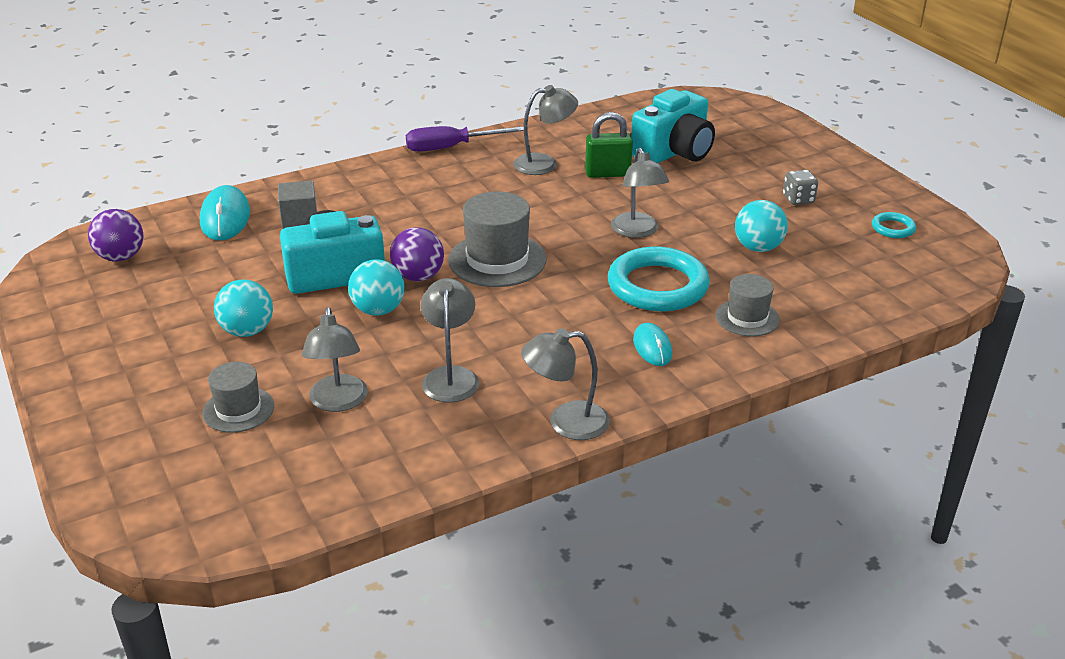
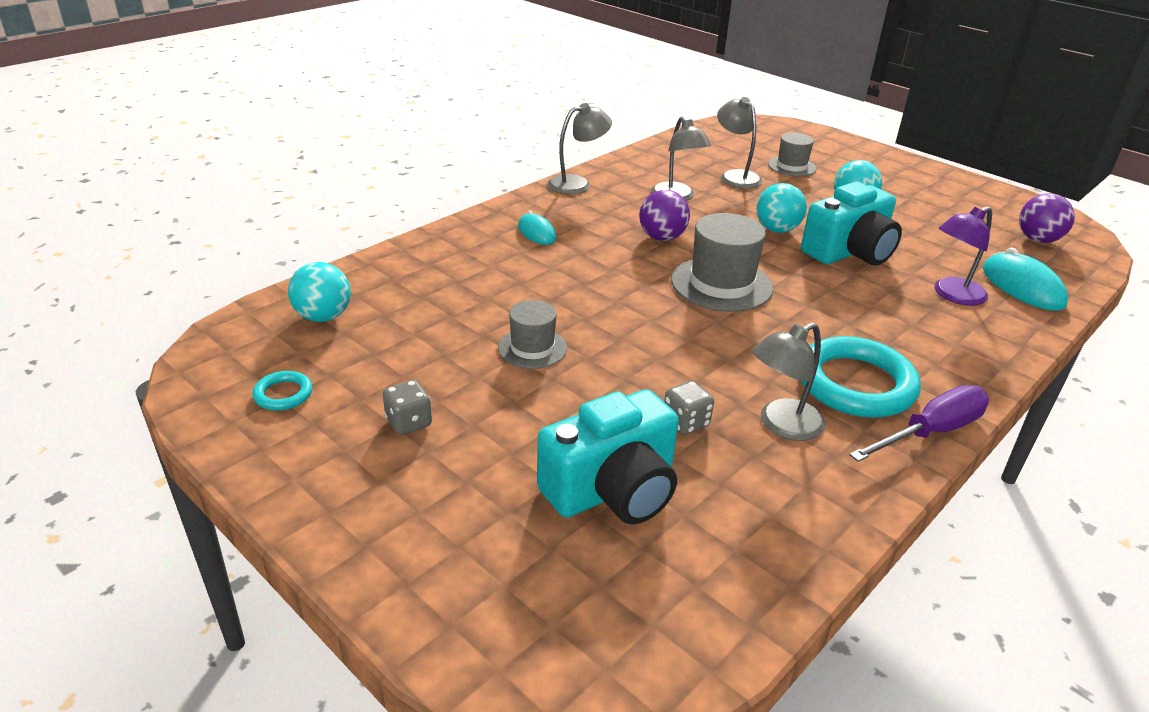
camera: 160 degrees right, 0 degrees up
(300, 220) = (952, 295): grey cube -> purple lamp
(418, 276) = (776, 259): purple ball -> purple ball (662, 237)
(607, 173) = (685, 423): green padlock -> grey dice
(637, 231) = (601, 338): grey lamp -> none
(657, 286) = (552, 281): turquoise ring -> turquoise ring (855, 384)
(674, 152) = (613, 490): turquoise camera -> turquoise camera turned 150 degrees counterclockwise
(747, 318) = (459, 265): grey hat -> grey hat (532, 348)
(758, 248) = (457, 339): turquoise ball -> turquoise ball (323, 317)

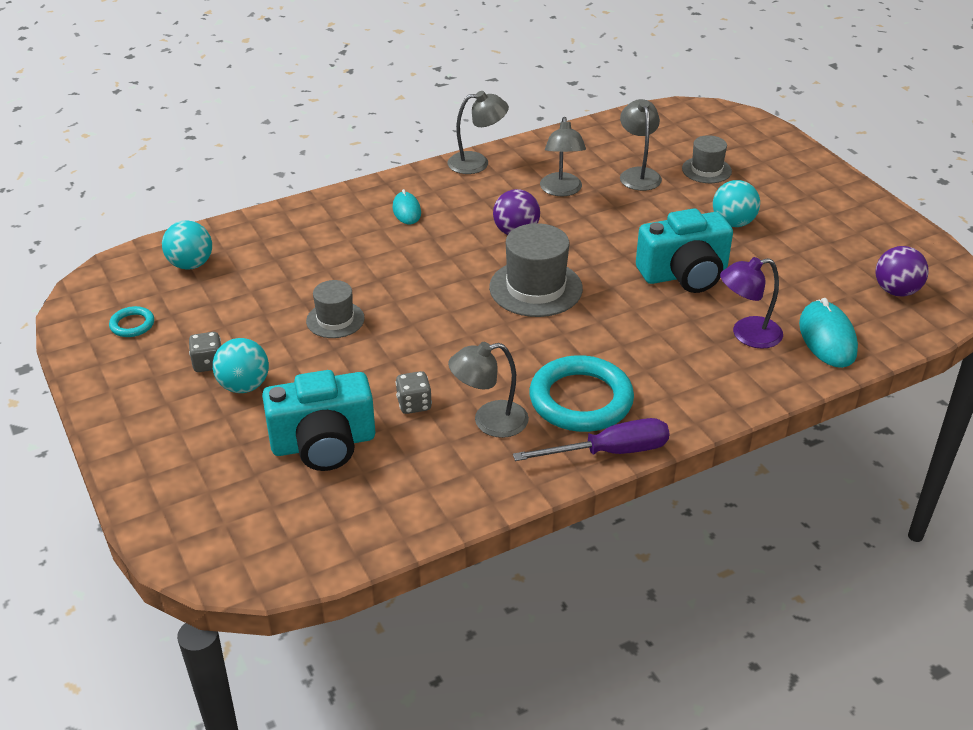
camera: 20 degrees right, 5 degrees up
(777, 230) = (632, 240): turquoise ball -> turquoise ball (244, 386)

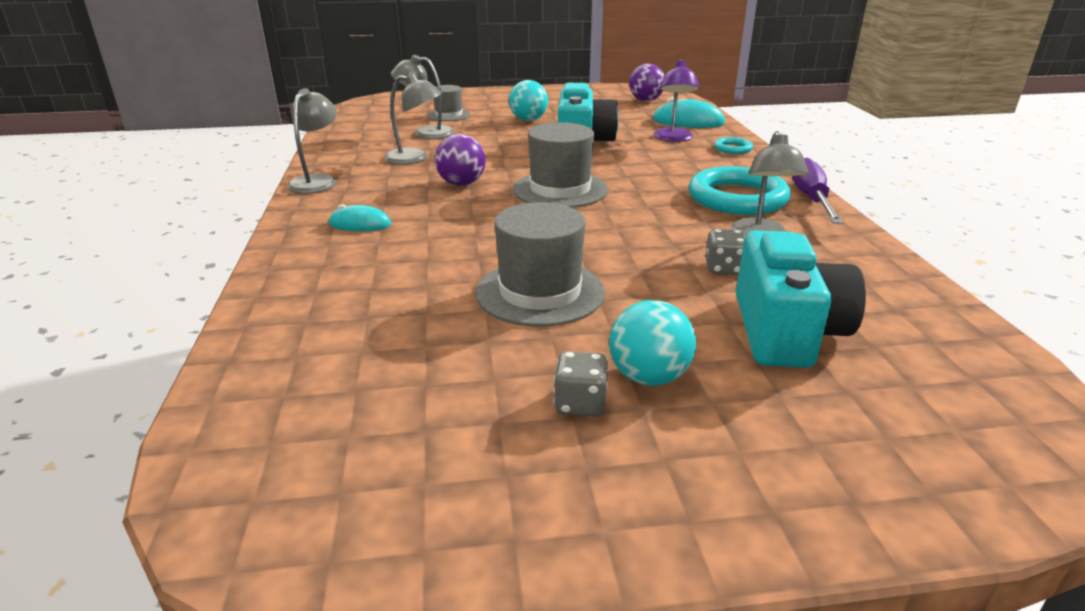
camera: 70 degrees left, 10 degrees down
(132, 324) = (418, 480): turquoise ring -> turquoise ring (732, 149)
(191, 264) = (300, 393): turquoise ball -> none
(335, 320) = (540, 292): grey hat -> grey hat, size x1.66

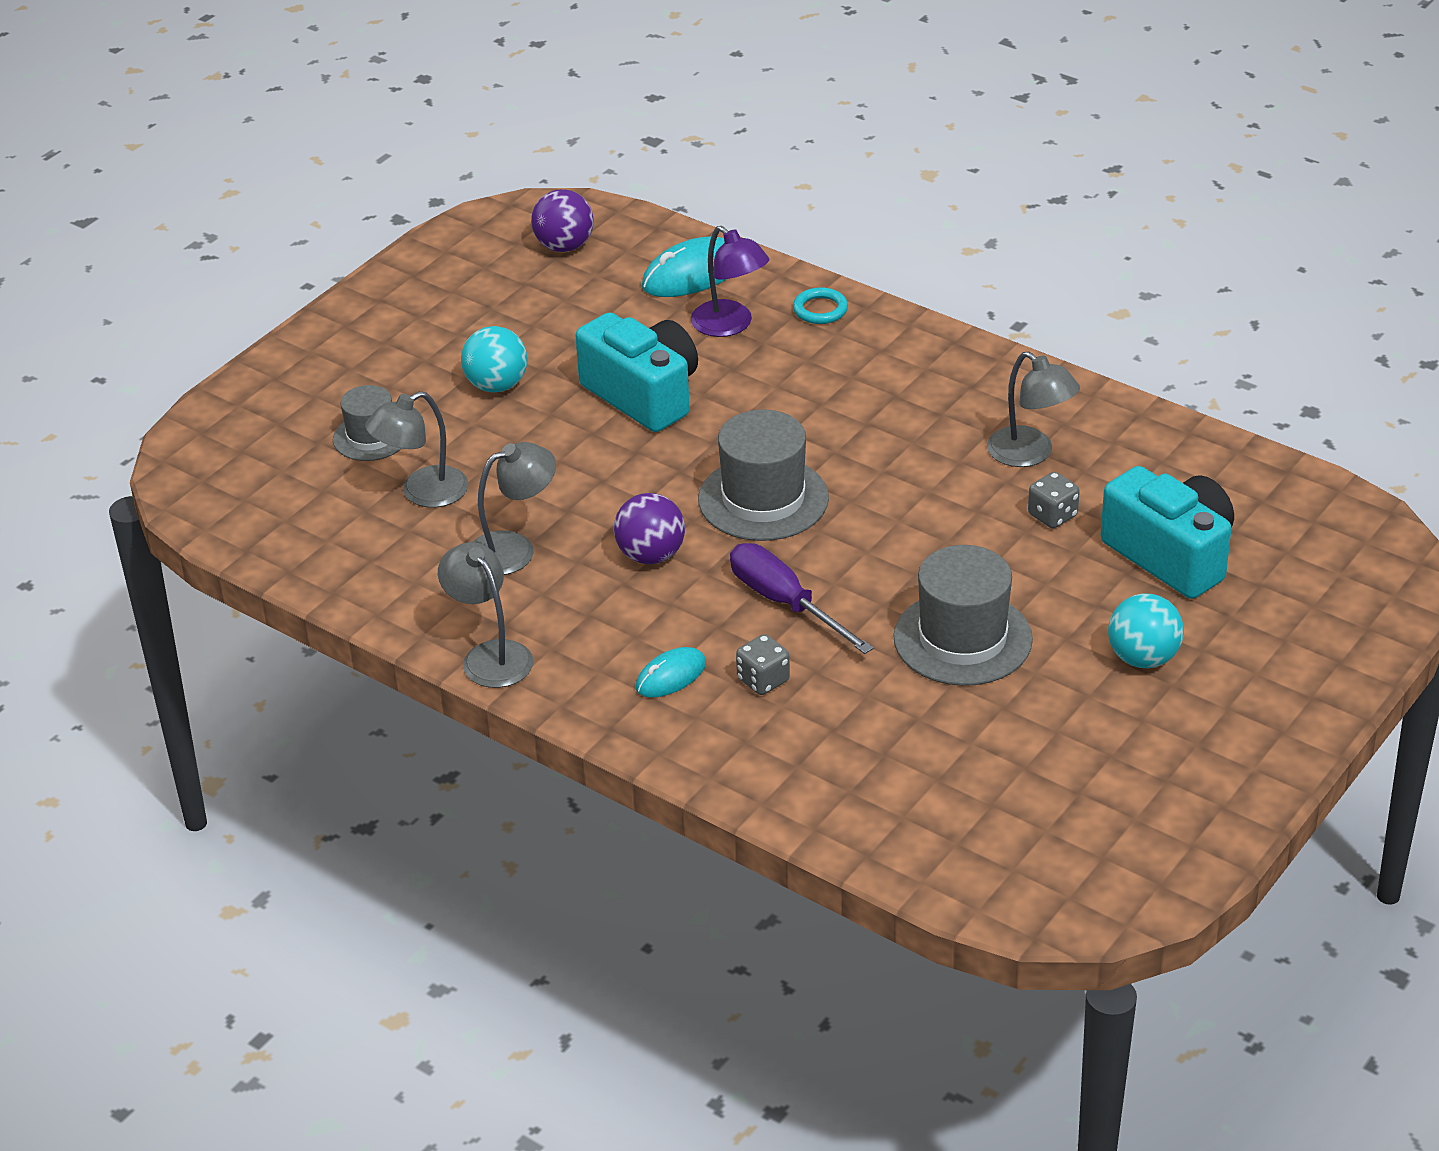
camera: 45 degrees left, 10 degrees up
(580, 404) = (1134, 708): grey dice -> grey dice (763, 680)
(737, 198) = (940, 405): turquoise ring -> none
(811, 199) = (1002, 364): purple screwdriver -> purple screwdriver (785, 603)

